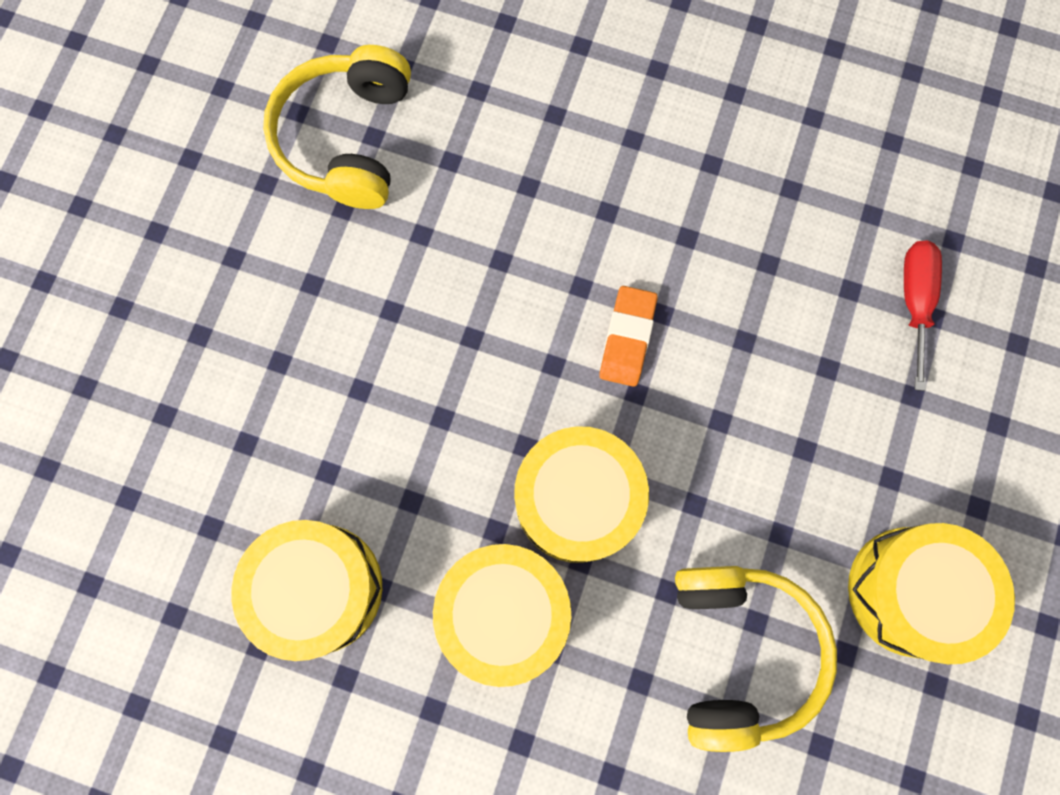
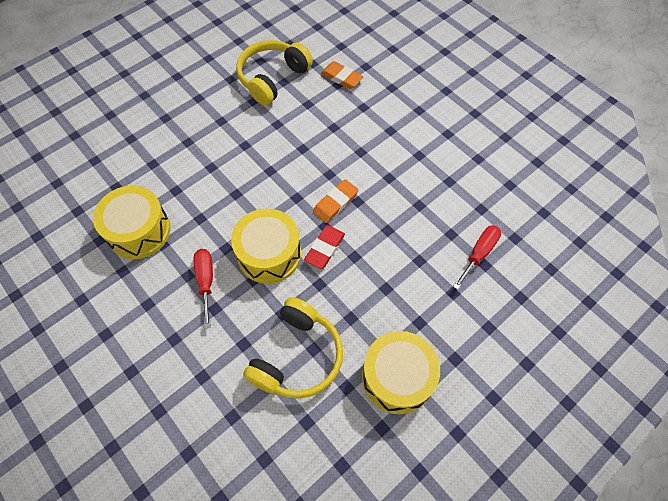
camera: 30 degrees right, 15 degrees down
(476, 70) = (341, 77): none -> orange eraser
(504, 611) = (206, 281): yellow drum -> red screwdriver
(663, 435) = (325, 248): none -> red eraser

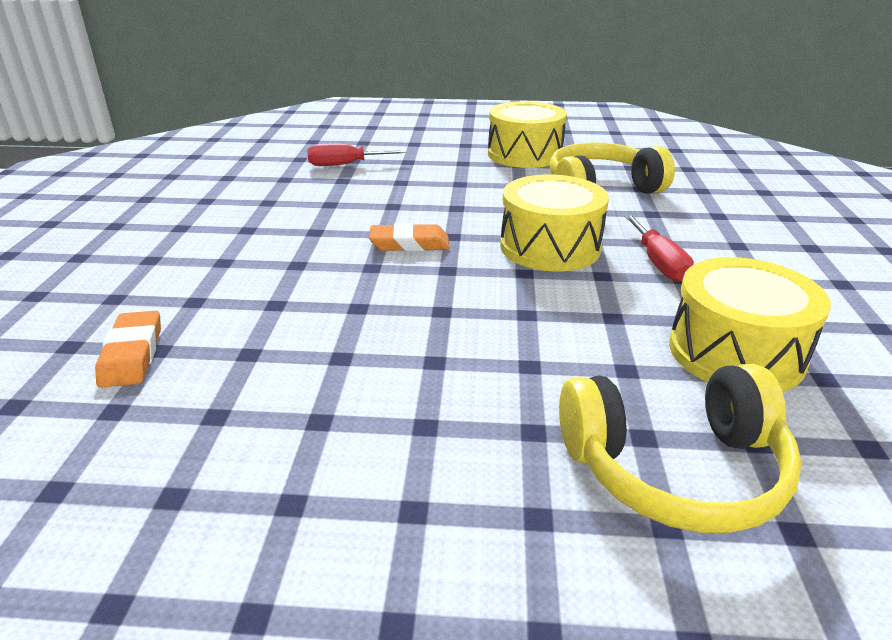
camera: 135 degrees left, 30 degrees down
(206, 281) = (658, 263): red screwdriver -> red screwdriver turned 45 degrees counterclockwise
(272, 78) = (220, 436): yellow headphones -> yellow headphones (675, 469)
(325, 248) = (478, 223): red eraser -> none

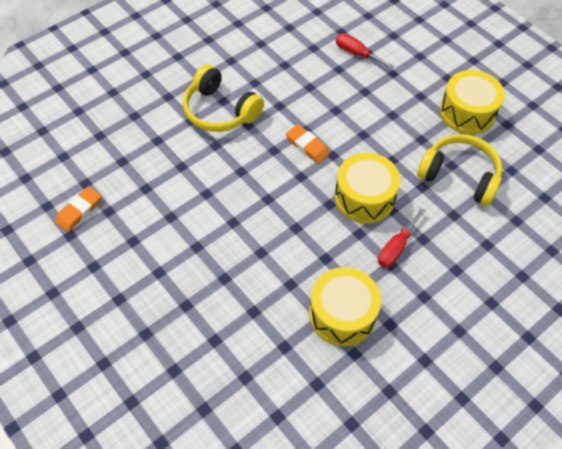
camera: 45 degrees right, 25 degrees up
(132, 354) = (148, 136): orange eraser -> orange eraser (79, 211)
(675, 469) = (244, 329): yellow headphones -> yellow headphones (220, 111)

